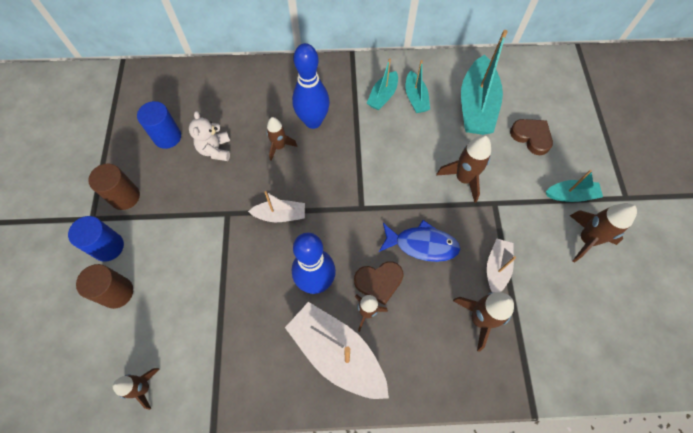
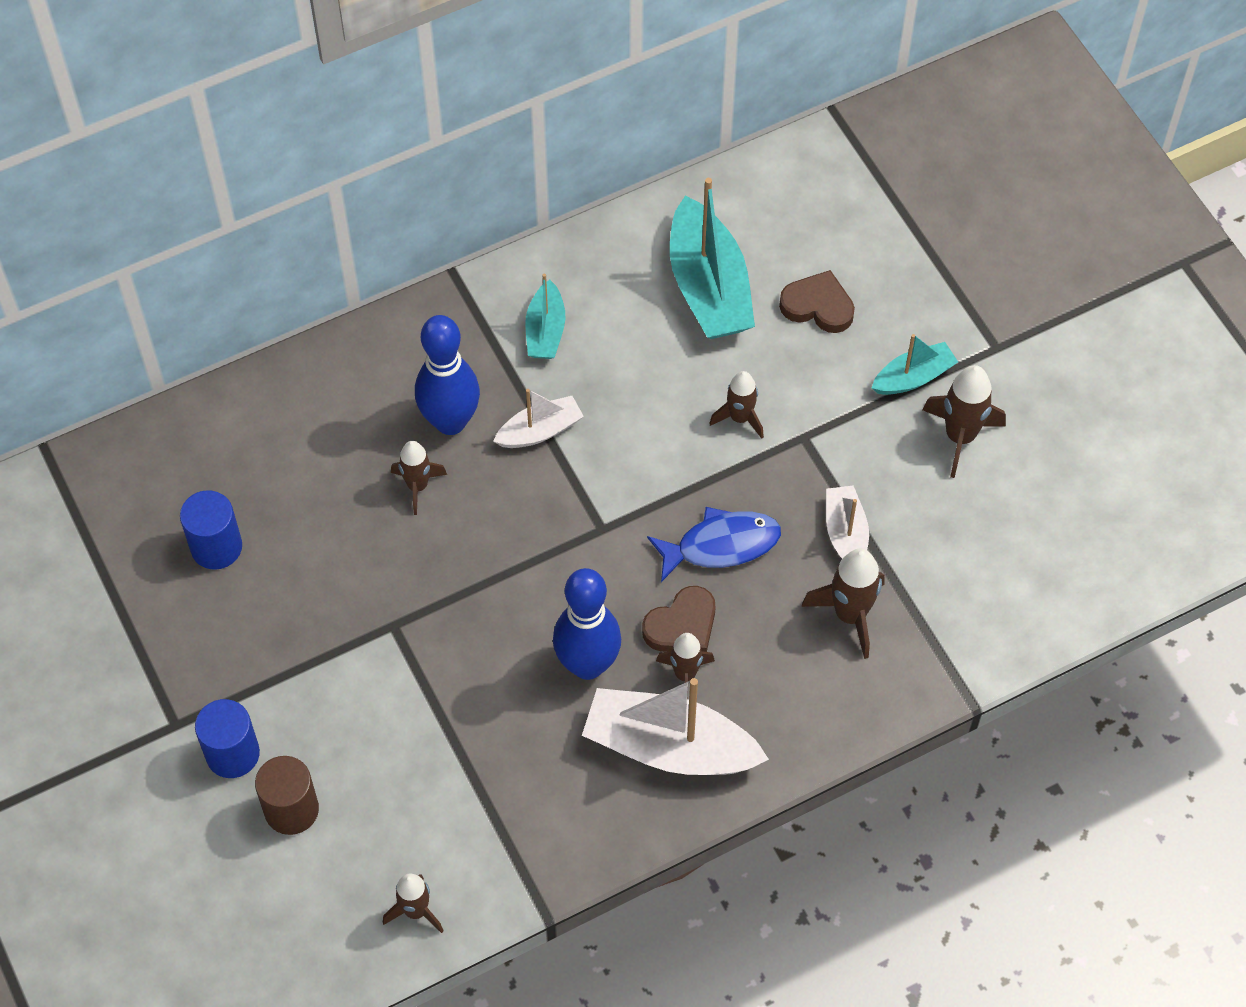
camera: 25 degrees left, 5 degrees down
(125, 197) = (208, 670): brown cylinder -> none
(215, 150) = (312, 534): white teddy bear -> none
(280, 215) = (480, 593): white boat -> white boat (540, 431)
(415, 98) = (602, 313): turquoise boat -> none
(463, 179) = (740, 418): brown rocket -> brown rocket, size x0.66

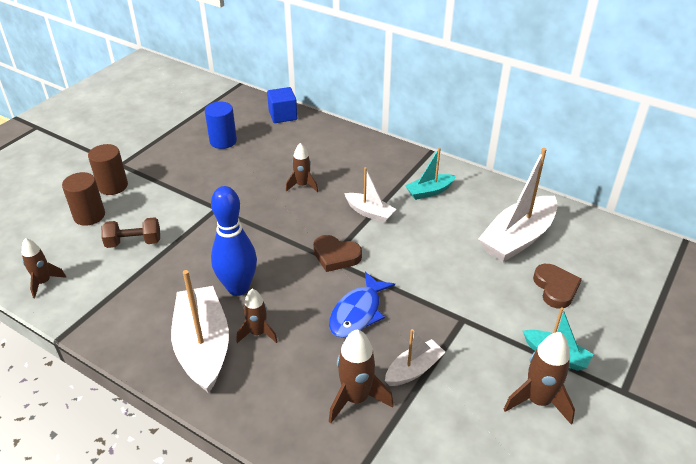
camera: 60 degrees right, 20 degrees down
(202, 426) = (283, 115): none -> blue cube
(232, 754) = (113, 186): blue cylinder -> brown cylinder
(401, 765) = (134, 242): none -> brown dumbbell
(450, 421) = (348, 181): blue bowling pin -> none
(682, 626) = (290, 318): brown heart -> brown heart (336, 256)
(708, 287) = (517, 238): turquoise boat -> white boat
(721, 545) = (358, 312): blue fish -> blue fish turned 75 degrees clockwise
(740, 418) = (449, 285): brown rocket -> none

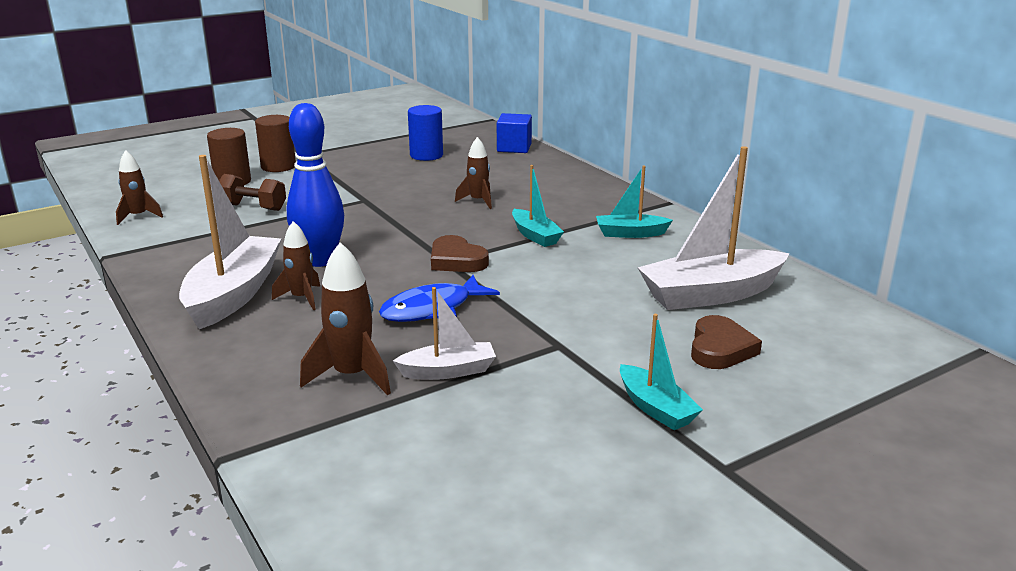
camera: 25 degrees right, 15 degrees down
(369, 212) = (535, 236): white boat -> turquoise boat
(538, 401) = (585, 442): brown rocket -> none

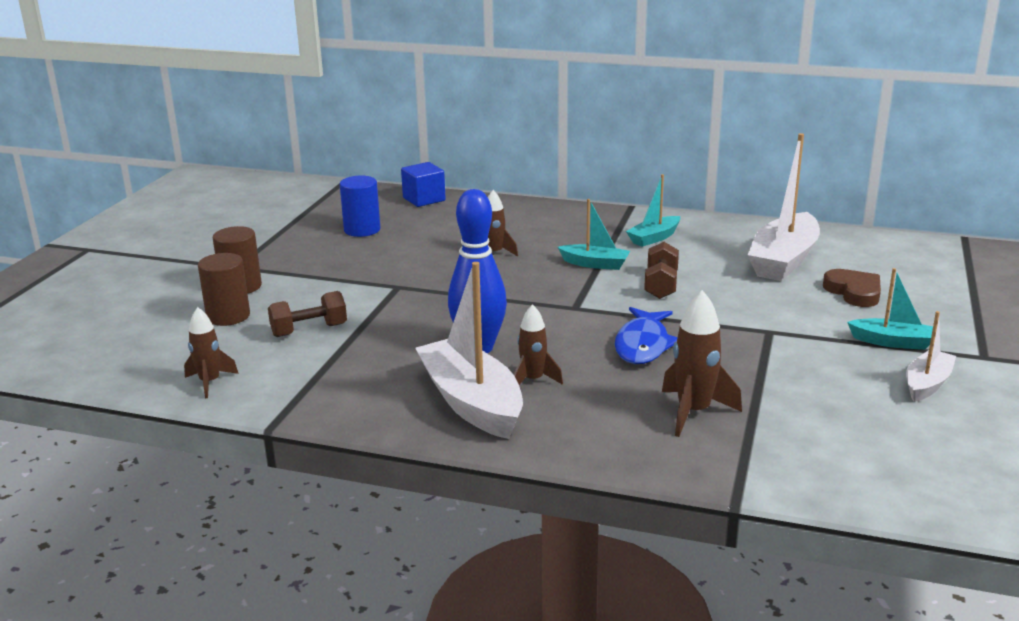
camera: 40 degrees left, 0 degrees up
(448, 371) = (743, 379): white boat -> white boat (927, 384)
(456, 260) = (581, 304): brown heart -> none
(551, 271) = (661, 285): none -> brown dumbbell

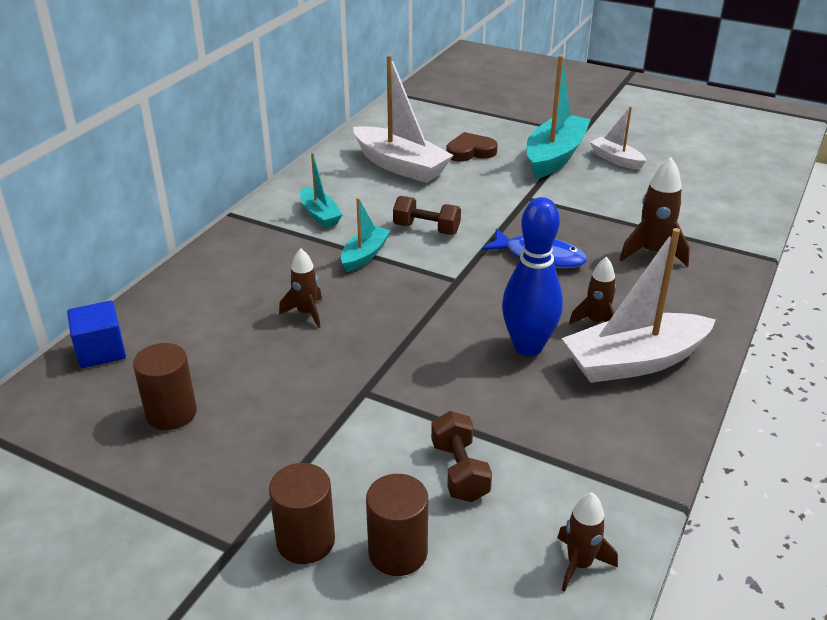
camera: 80 degrees left, 10 degrees up
(362, 230) = (171, 413): blue cylinder -> brown cylinder
(892, 342) = (555, 156): turquoise boat -> turquoise boat, size x1.85

